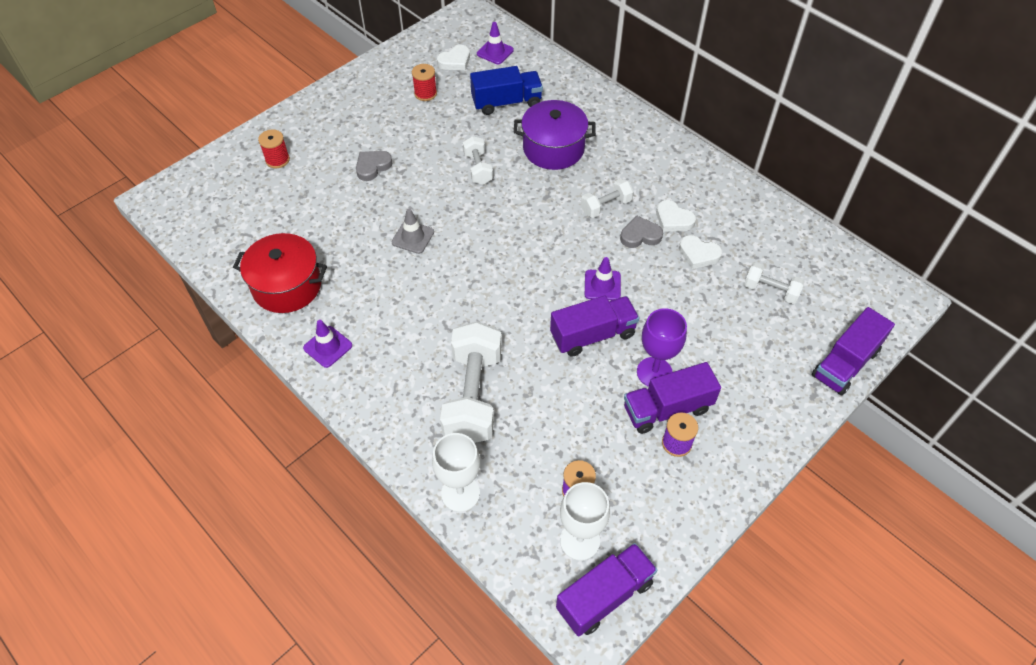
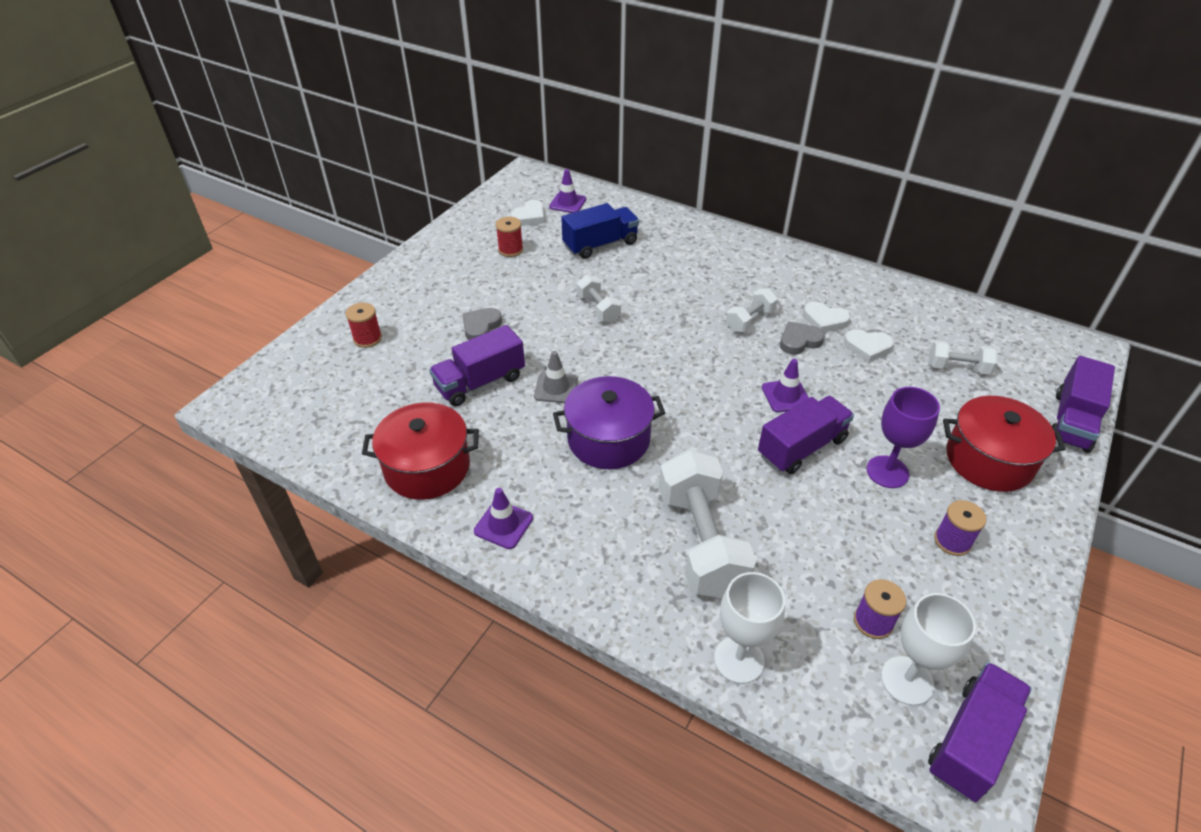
camera: 15 degrees left, 10 degrees down
(553, 148) = (669, 277): purple pot -> purple pot (608, 439)
(667, 408) = (921, 506): purple truck -> purple truck (480, 382)
(748, 382) = (989, 460): none -> red pot

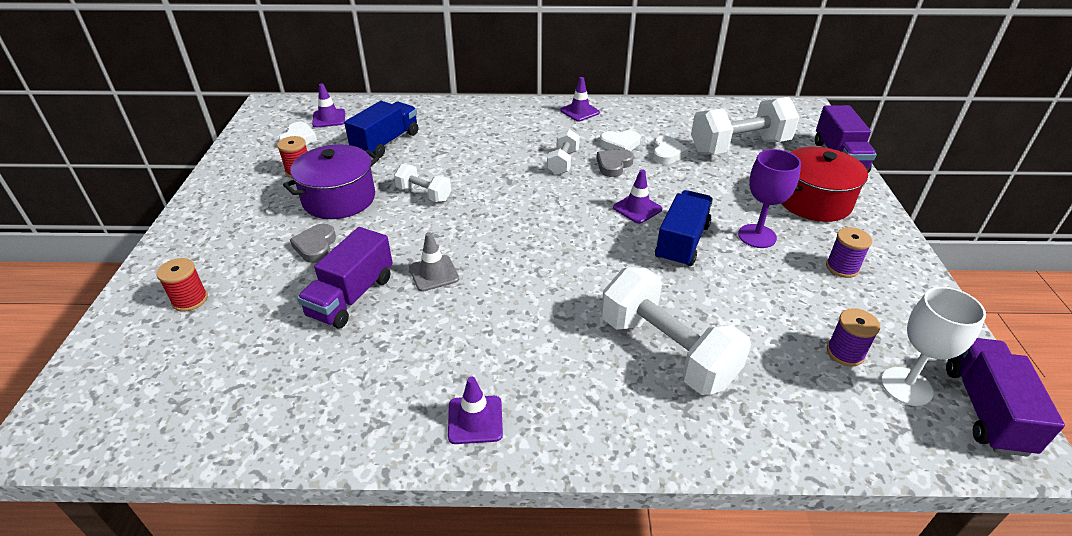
camera: 30 degrees left, 5 degrees down
(427, 467) = (351, 400): red pot -> none
(608, 439) = (518, 299): purple pot -> purple pot (339, 199)
(739, 660) = (779, 436): white goblet -> none
(802, 447) = (682, 242): purple truck -> blue truck
(811, 269) = (580, 111): none -> purple traffic cone
(867, 347) = (667, 153): white heart -> white heart turned 60 degrees counterclockwise
(957, 367) = (739, 147): white dumbbell -> white dumbbell, size x1.94

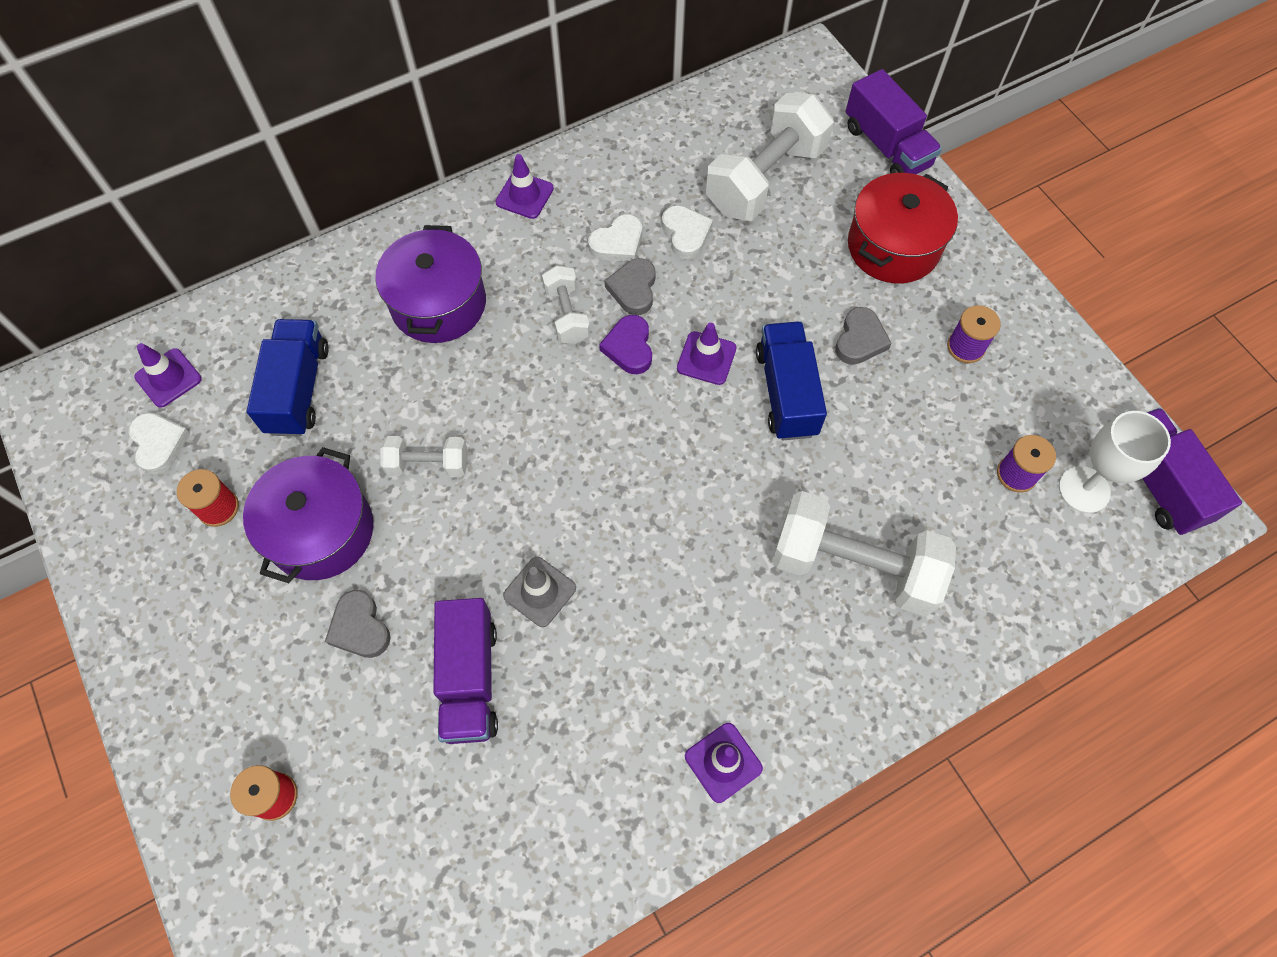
camera: 30 degrees left, 25 degrees up
(492, 136) = (438, 304): none -> purple pot
(590, 187) = (629, 347): none -> purple heart
(757, 236) = (860, 340): purple goblet -> grey heart

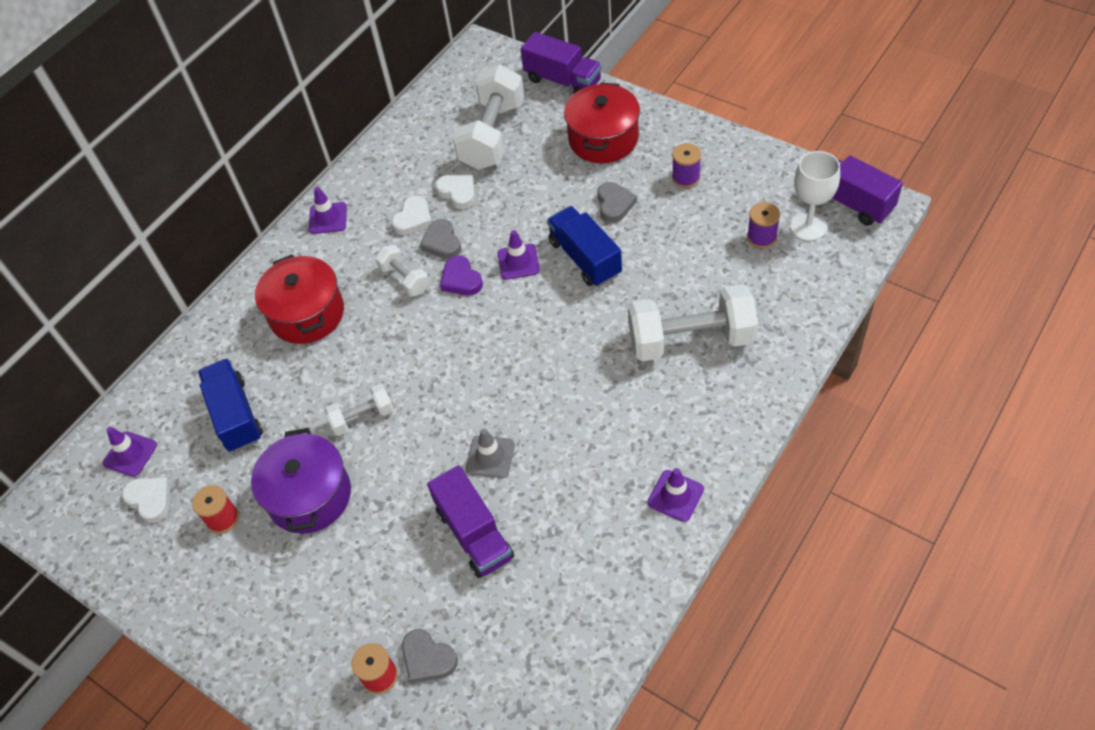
camera: 20 degrees left, 10 degrees down
(360, 627) = (376, 541): grey heart -> grey heart (428, 658)
(438, 304) = (307, 314): purple pot -> red pot

